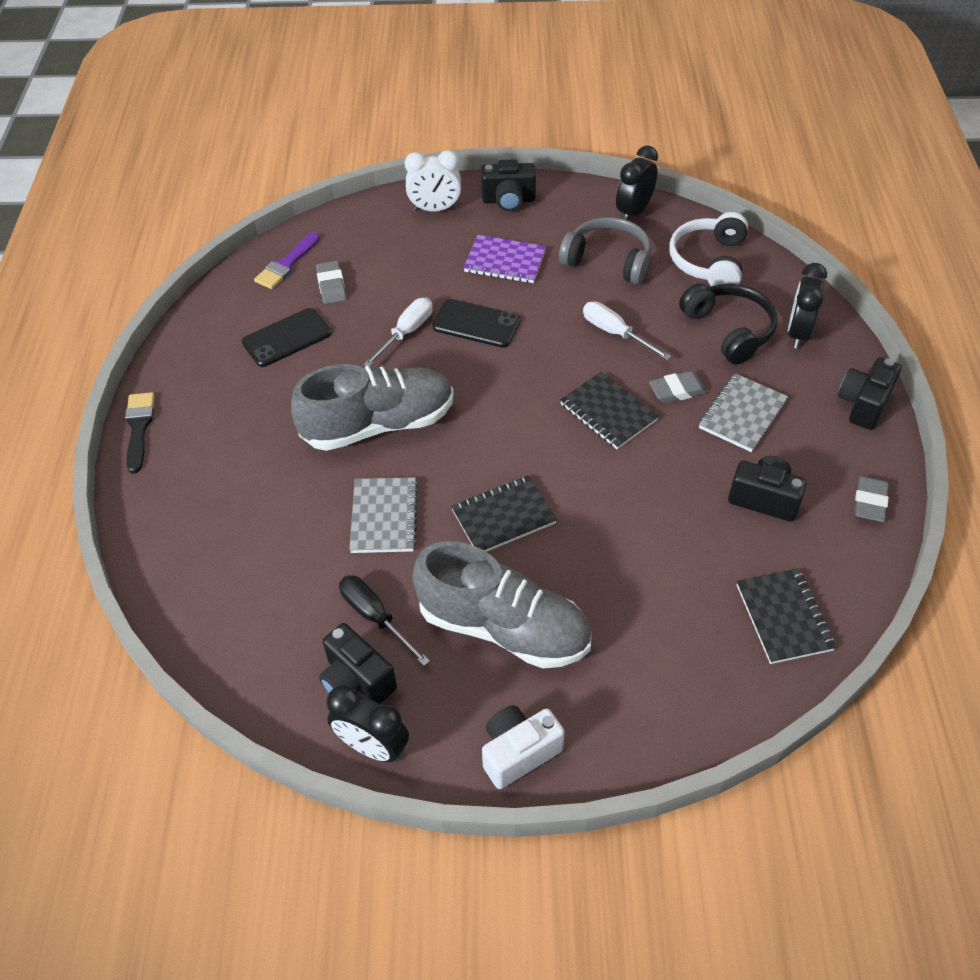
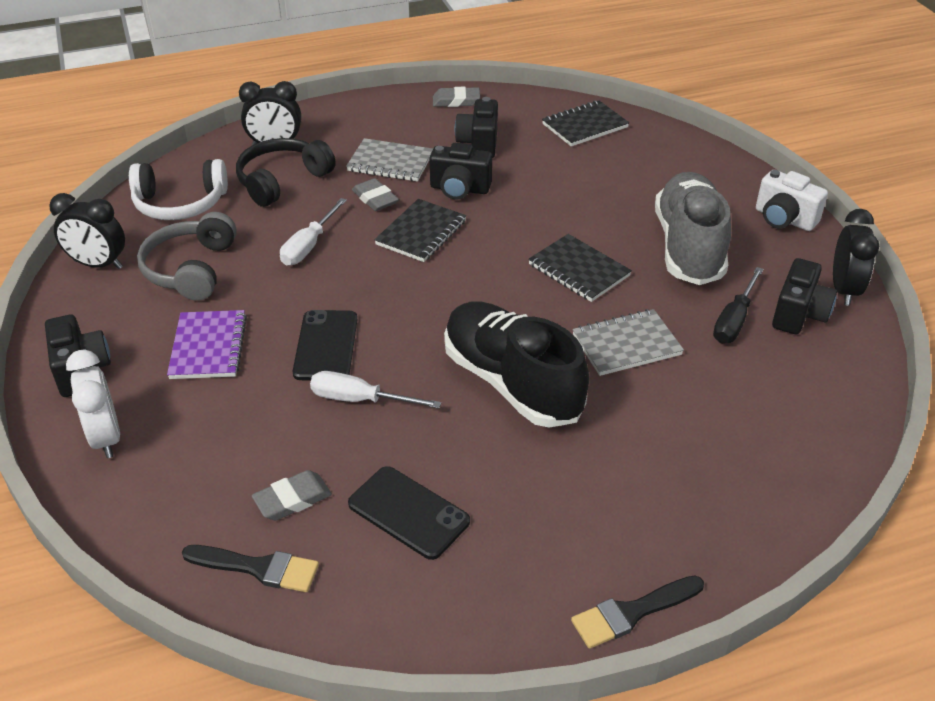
camera: 110 degrees left, 10 degrees down
(286, 264) = (258, 568): purple brush -> black brush
(378, 424) = (512, 383): grey shoe -> black shoe
(863, 404) = (353, 110): black camera -> black camera (459, 189)

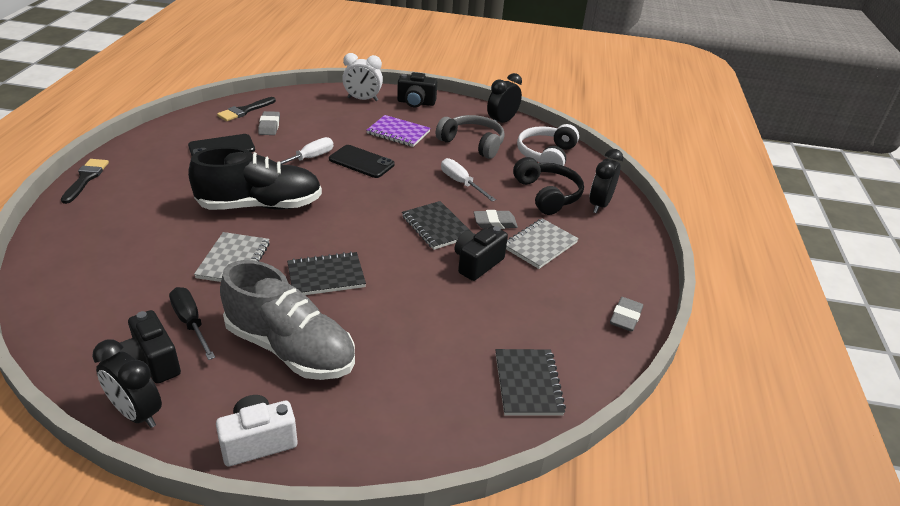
camera: 115 degrees right, 5 degrees down
(479, 144) = (539, 300): black camera -> none

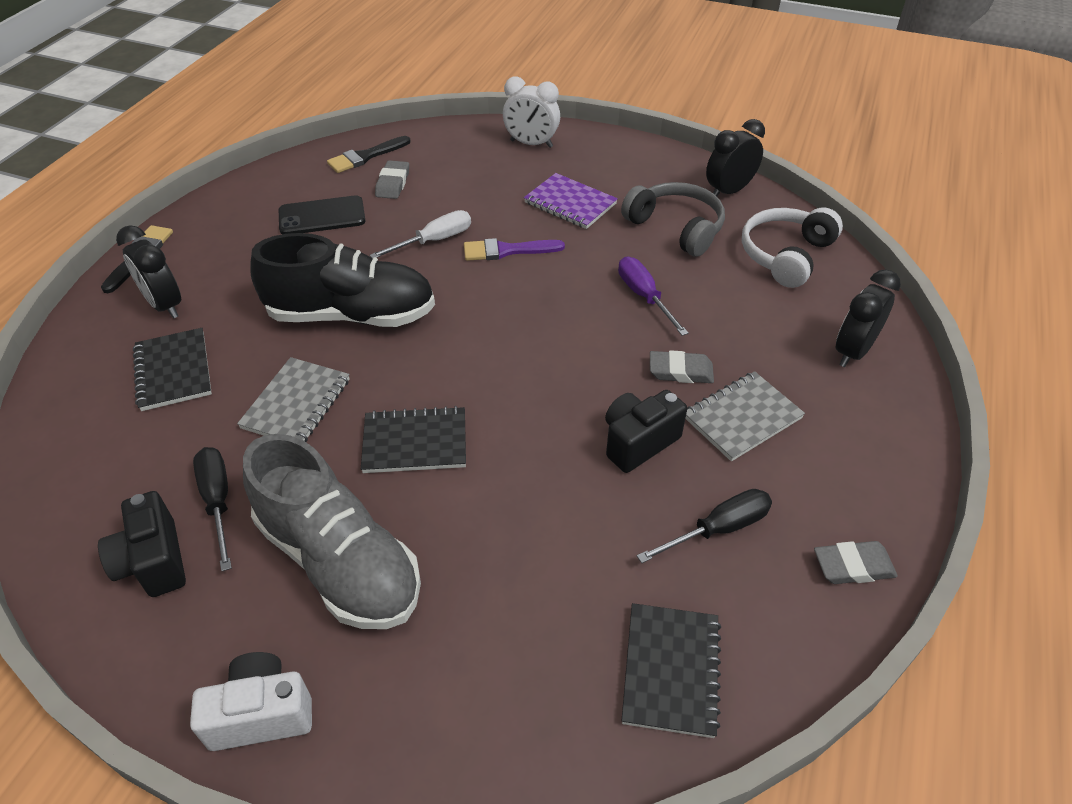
camera: 15 degrees right, 10 degrees up
(137, 413) = (117, 642): black clock -> black clock (165, 305)
(361, 162) = (507, 251): black phone -> purple brush
(416, 103) = (607, 153): black camera -> none
(436, 227) = (591, 371): black notebook -> black notebook (173, 371)
(461, 183) = (644, 297): white screwdriver -> purple screwdriver
(539, 306) = (718, 529): none -> black screwdriver
(547, 195) = (772, 327): black headphones -> none
(625, 317) = (853, 566): grey eraser -> grey eraser turned 45 degrees clockwise

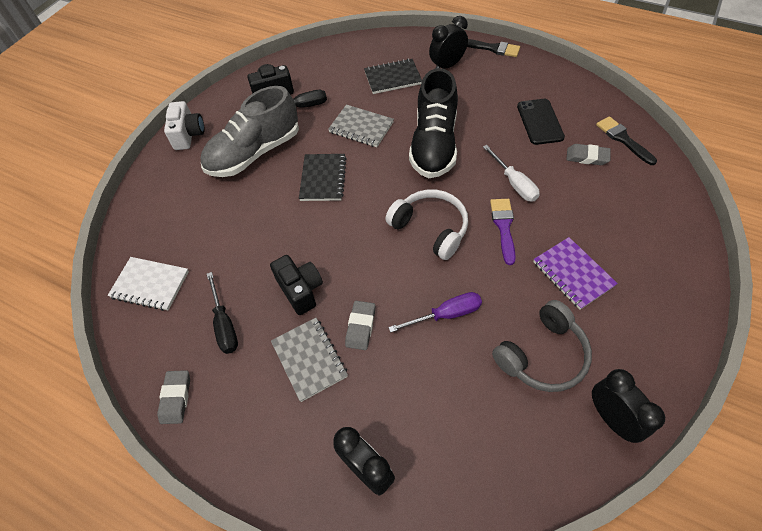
camera: 100 degrees right, 10 degrees up
(531, 144) = (668, 250): white clock -> none
(570, 203) = (573, 274): purple notebook -> purple notebook turned 75 degrees counterclockwise
(671, 670) = (150, 285): black notebook -> white notebook
(786, 255) = (503, 448): white headphones -> white headphones (430, 228)

